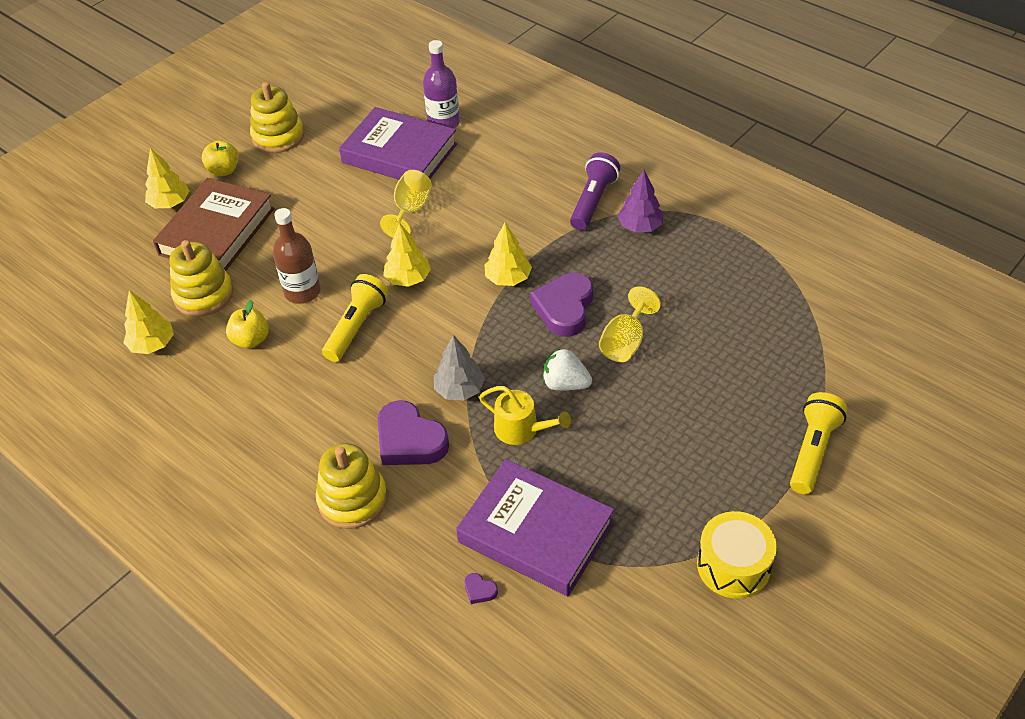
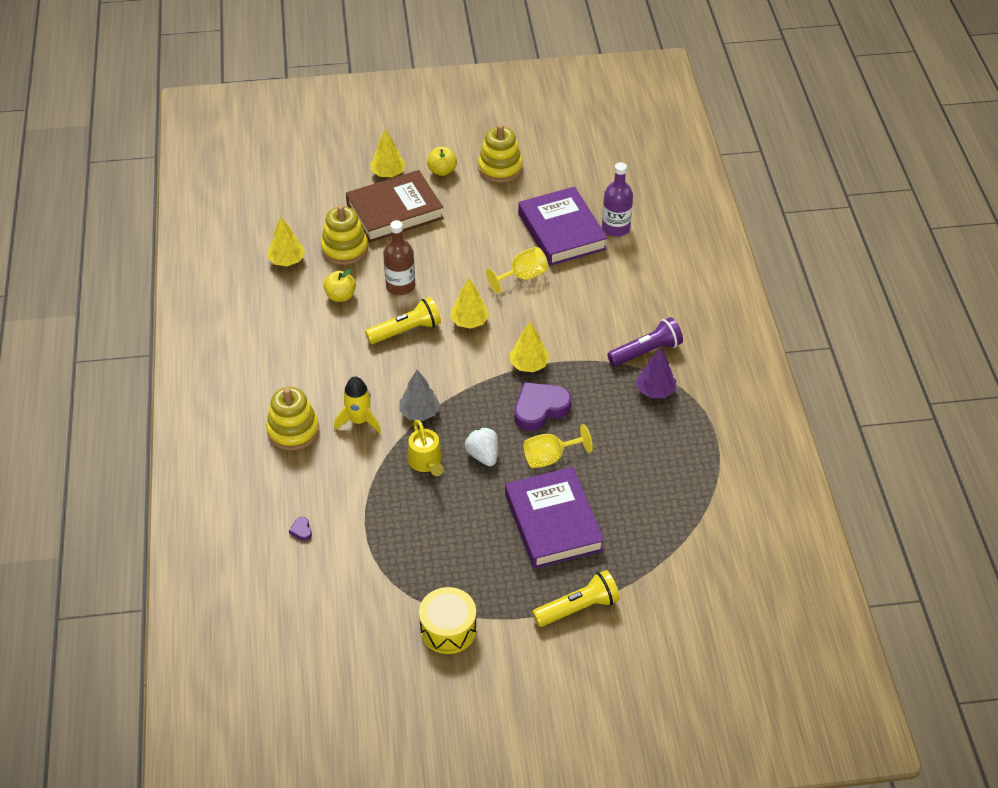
camera: 40 degrees right, 0 degrees up
(409, 440) = (359, 421): purple heart -> yellow rocket
(535, 532) = (365, 524): purple book -> purple book (553, 522)

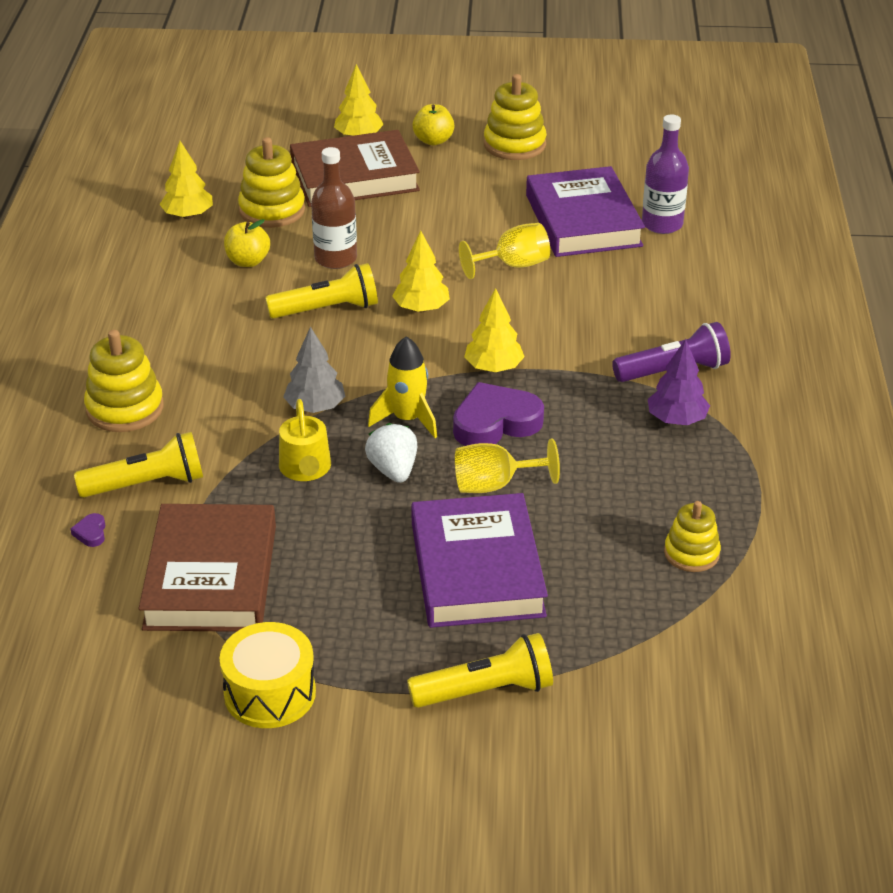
camera: 10 degrees right, 10 degrees down
(326, 488) = (147, 484): none -> yellow flashlight
(359, 421) = (224, 407): yellow rocket -> yellow rocket (407, 419)
(388, 552) = (211, 577): none -> brown book
(682, 492) = (691, 553): none -> yellow stacking toy

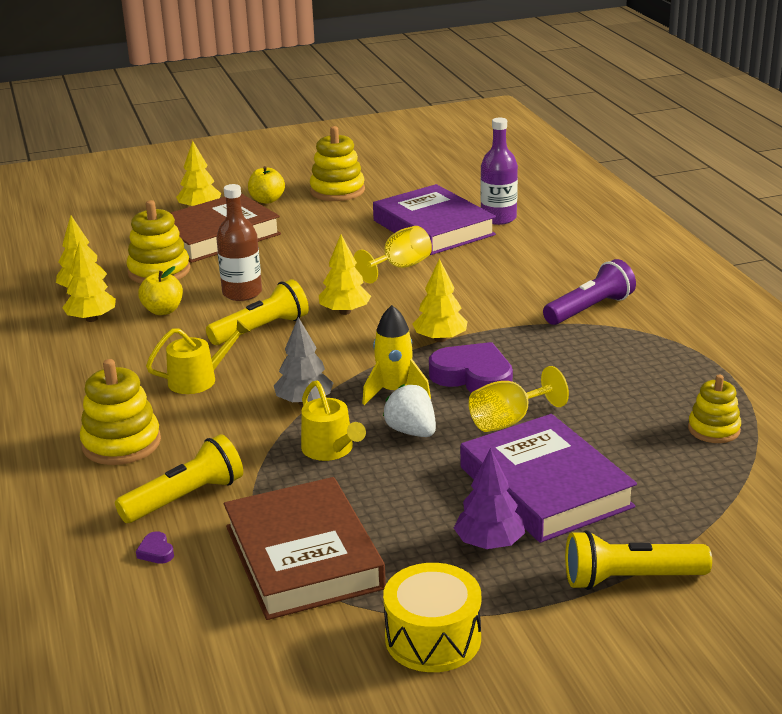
camera: 20 degrees left, 10 degrees down
(176, 254) = (91, 319): none -> yellow tree
(233, 354) = (198, 380): none -> yellow watering can
(485, 691) = (630, 579): yellow flashlight -> yellow flashlight turned 150 degrees counterclockwise
(495, 423) = (473, 376): purple heart -> purple heart turned 75 degrees clockwise
(676, 420) = (620, 341): purple tree -> purple tree (489, 543)

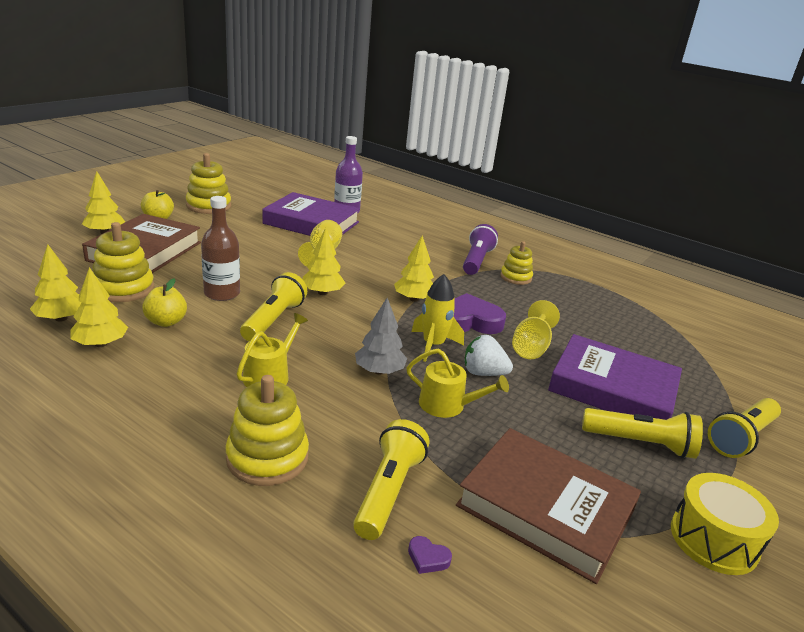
camera: 40 degrees left, 0 degrees up
(489, 543) = (640, 443): purple tree -> yellow flashlight
(714, 429) = (639, 322): yellow stacking toy -> yellow stacking toy (515, 277)

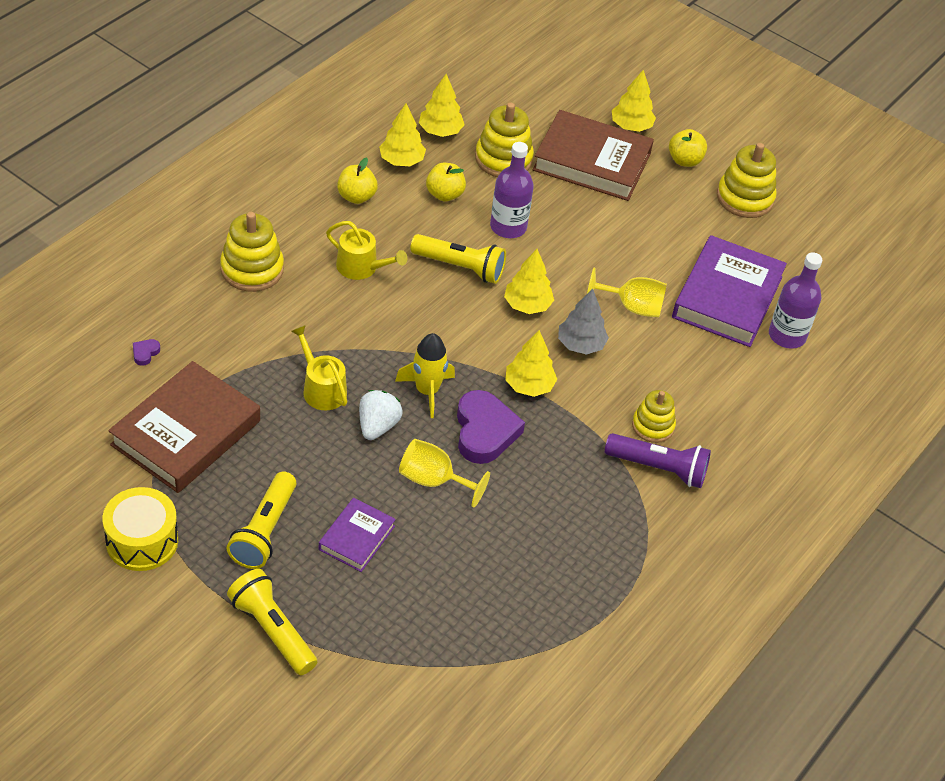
camera: 90 degrees right, 20 degrees up
(152, 375) = (356, 197): none -> yellow apple
(222, 293) = (508, 227): brown bottle -> purple bottle
(379, 371) = (374, 343): grey tree -> grey tree (580, 344)
(388, 491) = (212, 337): yellow flashlight -> none
(447, 405) = (321, 389): yellow watering can -> yellow watering can turned 120 degrees clockwise
(515, 277) = (616, 505): yellow stacking toy -> yellow stacking toy (653, 426)
(613, 388) = (356, 538): purple book -> purple book, size x0.52

